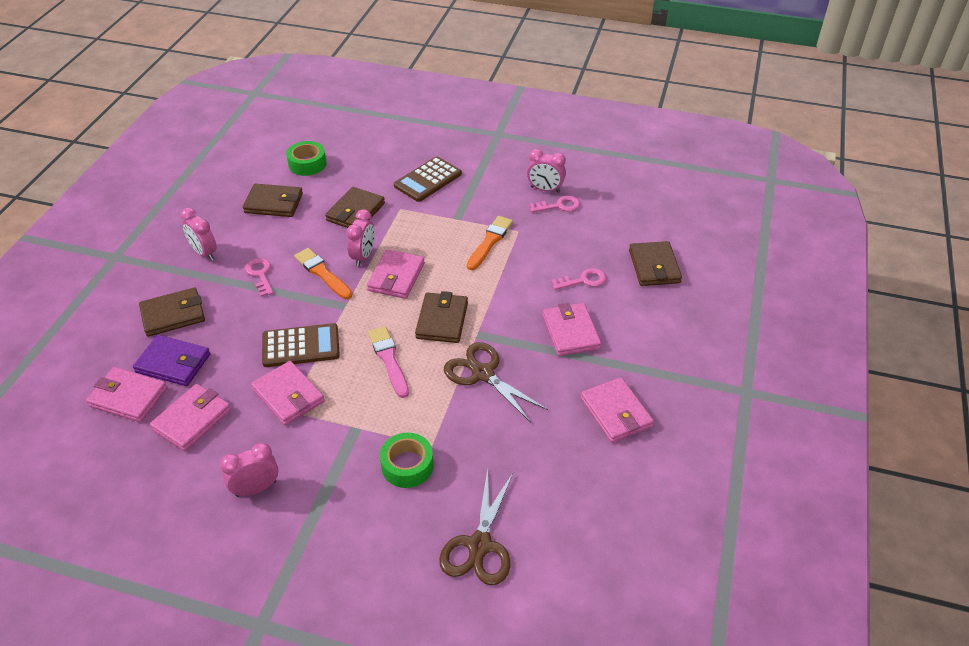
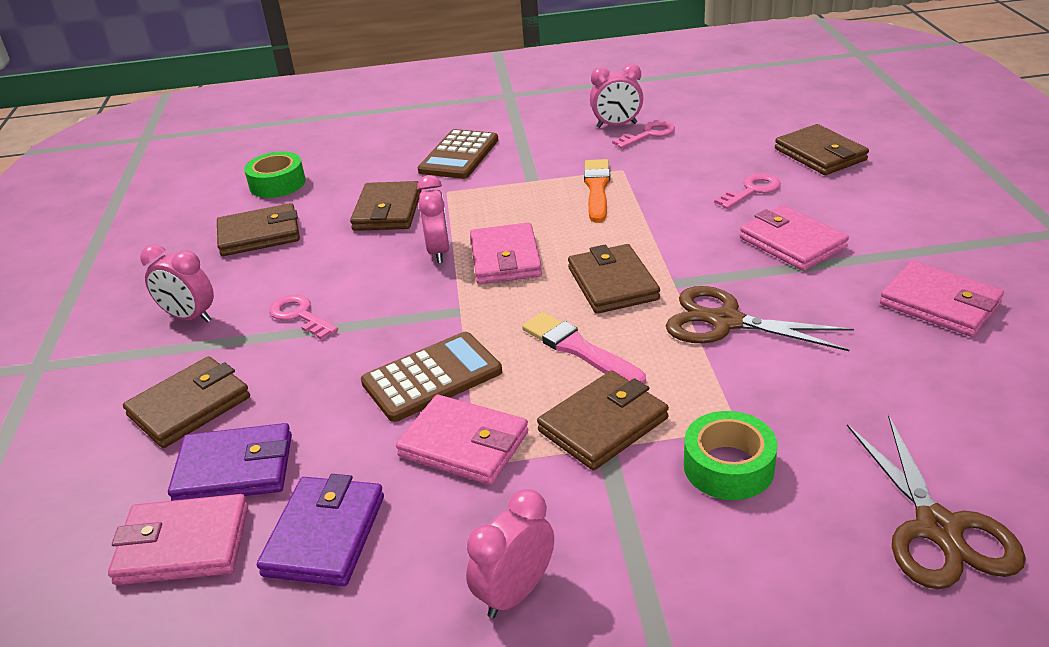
camera: 20 degrees left, 10 degrees down
(192, 420) = (325, 535): pink wallet -> purple wallet
(322, 273) = (394, 286): orange brush -> none
(365, 413) = (603, 424): none -> brown wallet

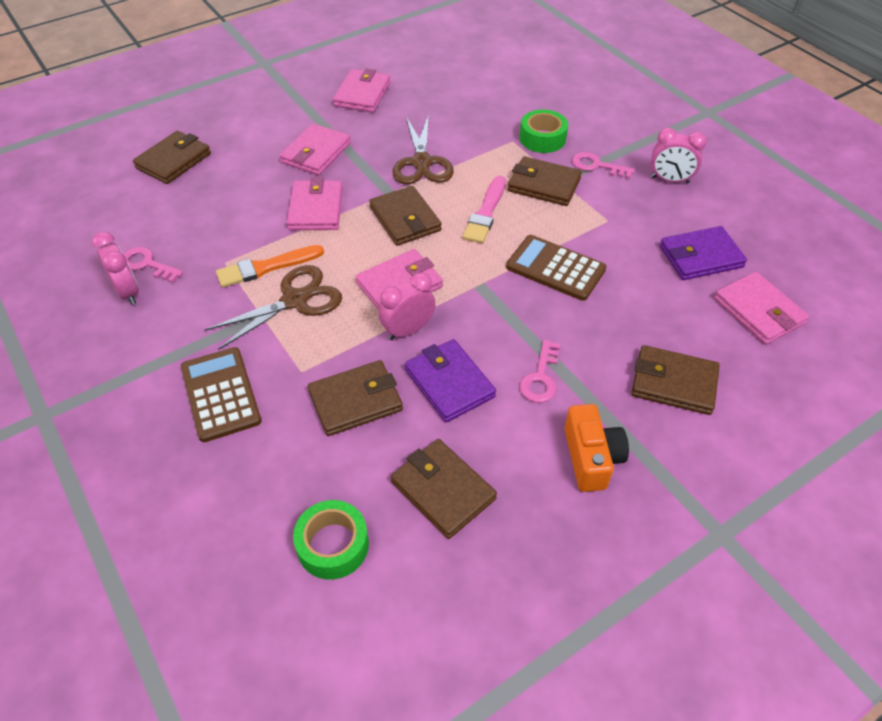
camera: 120 degrees left, 15 degrees up
(189, 317) = (591, 458): pink clock -> orange camera
(234, 469) = (697, 322): purple wallet -> purple wallet (449, 383)
(459, 155) = (220, 394): brown calculator -> brown calculator turned 105 degrees counterclockwise
(464, 444) = (598, 231): pink wallet -> pink wallet (316, 209)
(612, 284) = (405, 219): brown wallet -> brown wallet turned 75 degrees counterclockwise
(752, 190) = (244, 183): pink key -> pink key (596, 166)
(938, 528) = (536, 81): brown scissors -> brown scissors (295, 300)

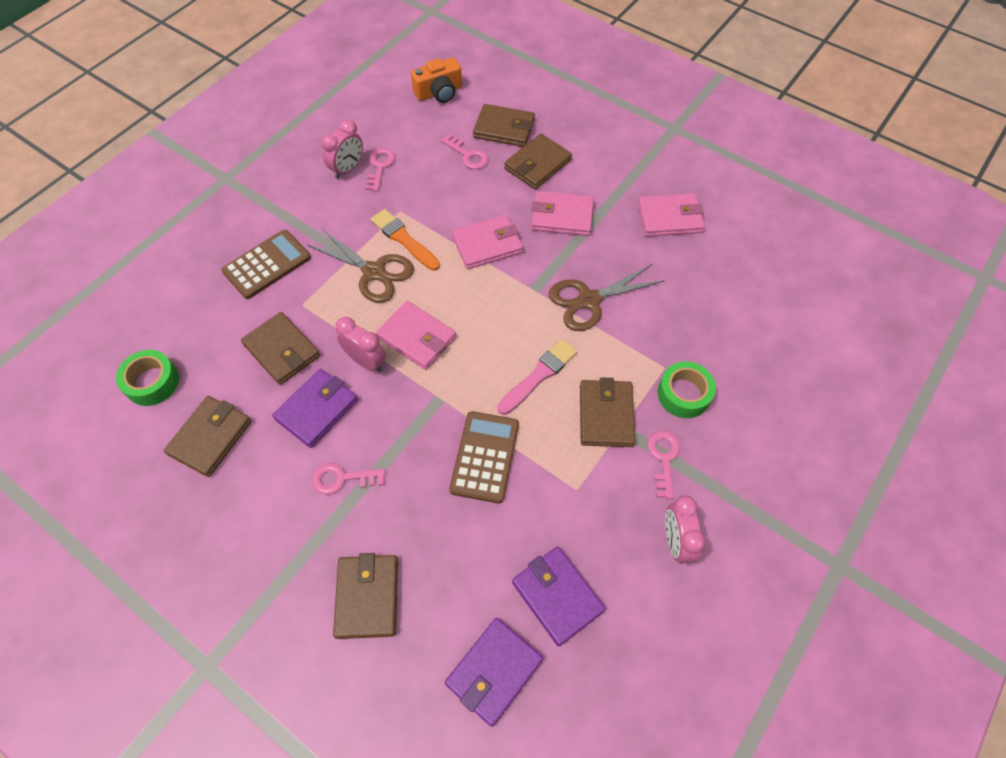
camera: 70 degrees right, 10 degrees up
(188, 194) = (468, 155): none -> pink key
(405, 219) = (502, 314): brown wallet -> brown wallet (538, 164)
(485, 213) = (539, 375): pink brush -> pink brush turned 135 degrees clockwise
(591, 458) = (264, 541): orange camera -> orange camera (439, 92)
(758, 311) = (494, 671): pink wallet -> purple wallet

